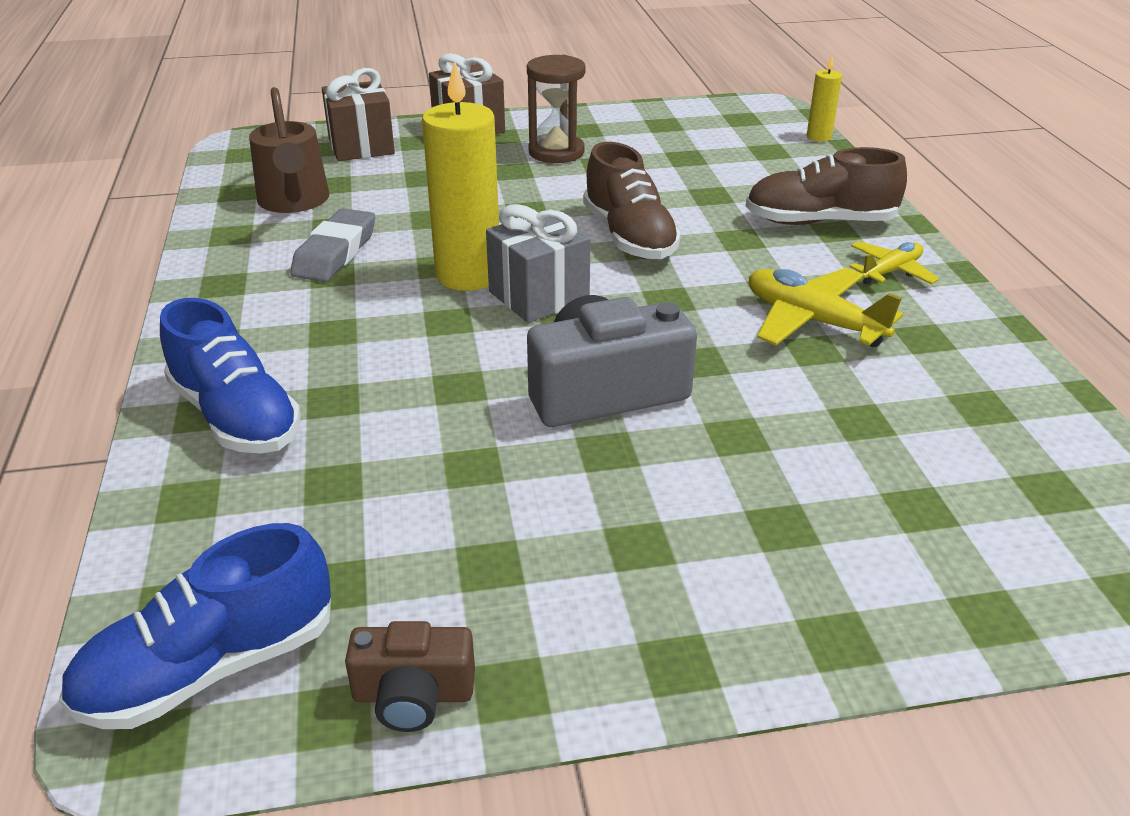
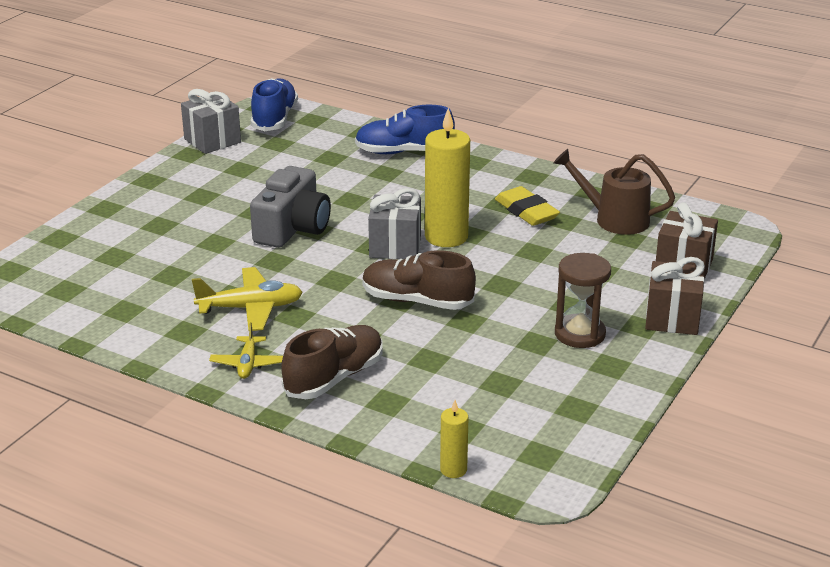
camera: 130 degrees right, 5 degrees down
(335, 253) = (526, 211): grey eraser -> yellow eraser
(413, 695) = (212, 141): brown camera -> grey gift

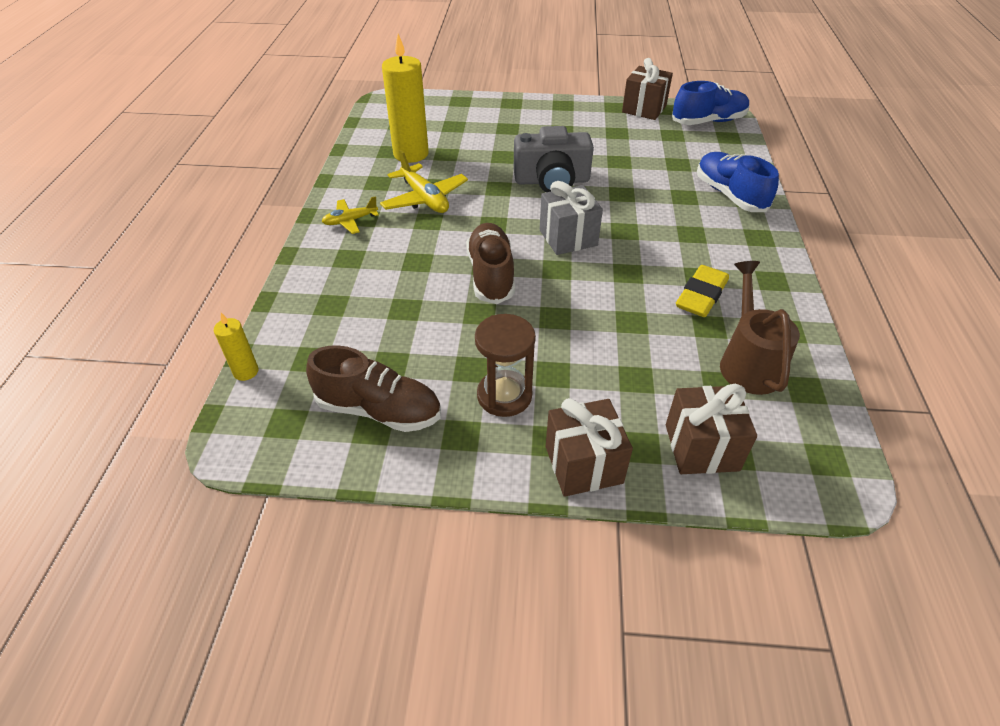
camera: 65 degrees right, 15 degrees up
(212, 141) = (644, 109): grey gift -> brown gift
(334, 378) = (352, 266): brown shoe -> brown shoe (379, 410)
(446, 237) = (609, 260): yellow candle -> yellow candle (411, 154)

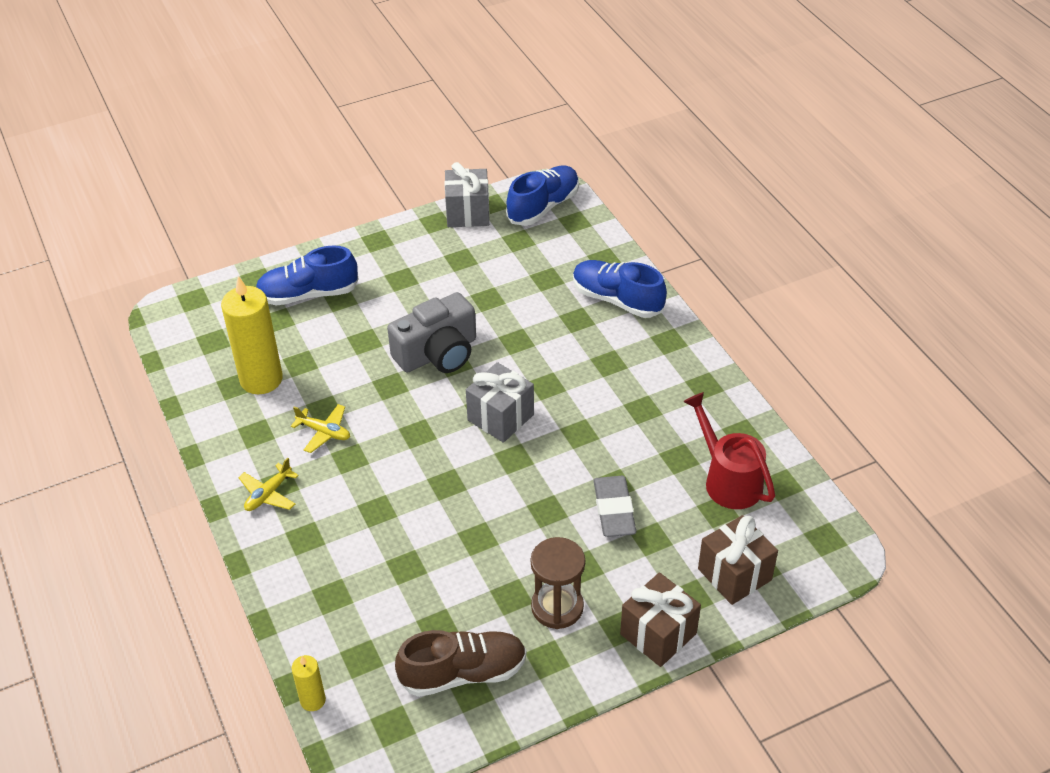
camera: 30 degrees left, 0 degrees up
(424, 199) = (324, 432): yellow plane -> yellow plane, size x0.62
(487, 119) = (308, 294): none -> blue shoe
(491, 275) = (458, 493): brown shoe -> none
(616, 341) = (614, 510): none -> grey eraser
(644, 109) = (468, 213): brown gift -> grey gift
(701, 296) = (655, 429): yellow eraser -> none
(748, 362) = (727, 479): brown watering can -> red watering can

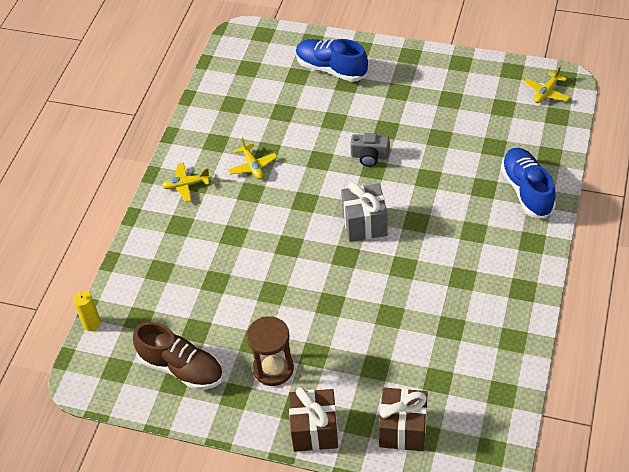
camera: 45 degrees right, 5 degrees up
(261, 379) = (251, 109): yellow candle -> none
(438, 353) = (370, 156): grey camera -> grey camera, size x0.55
(468, 213) = (488, 69): grey gift -> none
(543, 207) = (546, 92): blue shoe -> yellow plane
(614, 510) = (371, 332): grey eraser -> none
(727, 479) = (467, 364): red watering can -> none

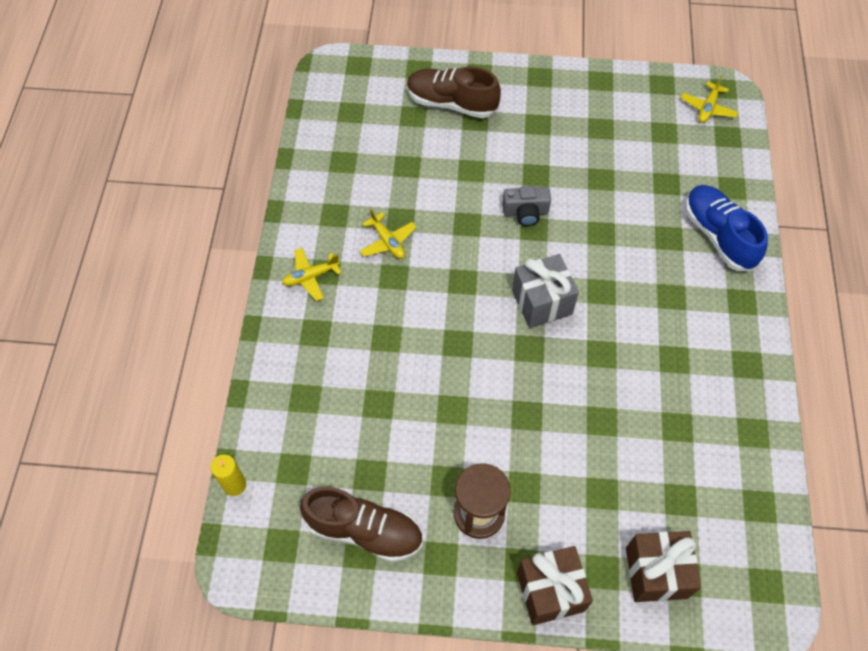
camera: 15 degrees left, 10 degrees up
(331, 69) = (451, 103): blue shoe -> brown shoe

